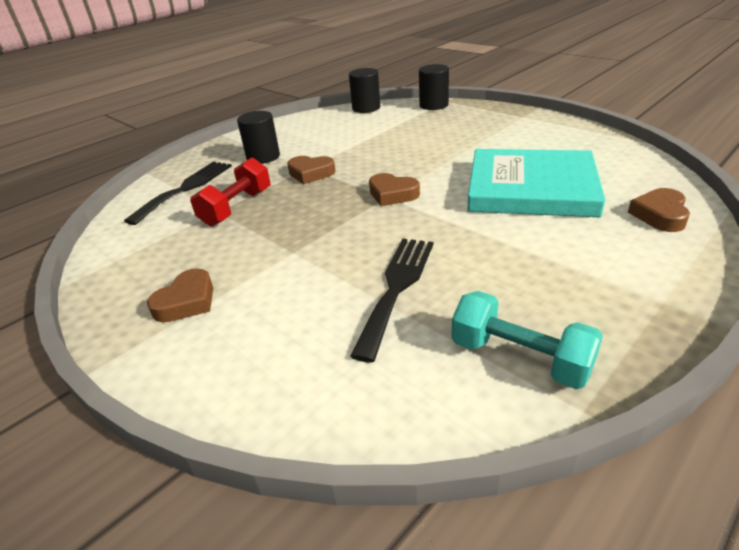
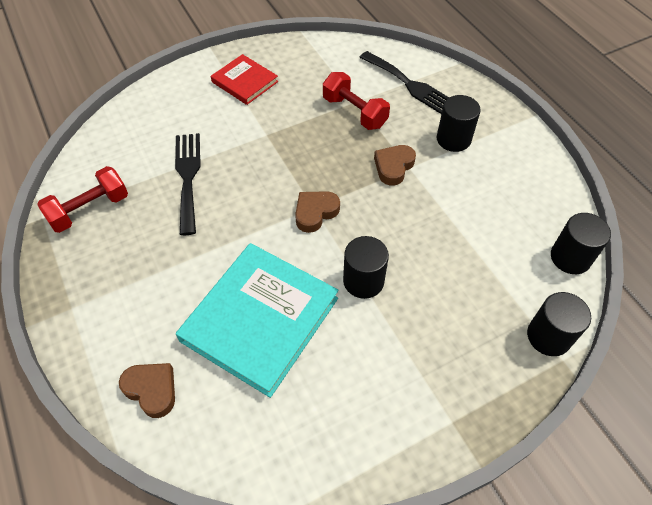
camera: 105 degrees right, 20 degrees up
(187, 301) = (245, 82): brown heart -> red book
(397, 287) = (188, 177): black fork -> black fork turned 135 degrees counterclockwise
(447, 159) = (363, 281): none -> black cylinder
(520, 358) = (90, 210): turquoise dumbbell -> red dumbbell

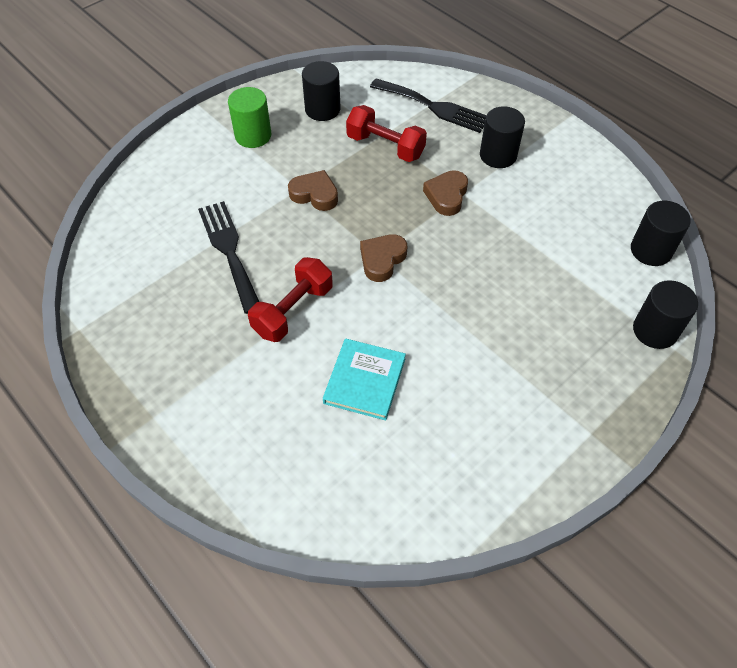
camera: 15 degrees left, 0 degrees up
(90, 210) = (131, 309): red dumbbell -> red dumbbell (293, 310)
(152, 390) = (277, 478): brown heart -> brown heart (315, 194)
(245, 82) = (253, 135): red book -> green cylinder
(260, 319) = (365, 381): turquoise book -> turquoise book, size x0.55
(363, 281) = (457, 318): black cylinder -> black cylinder (322, 109)

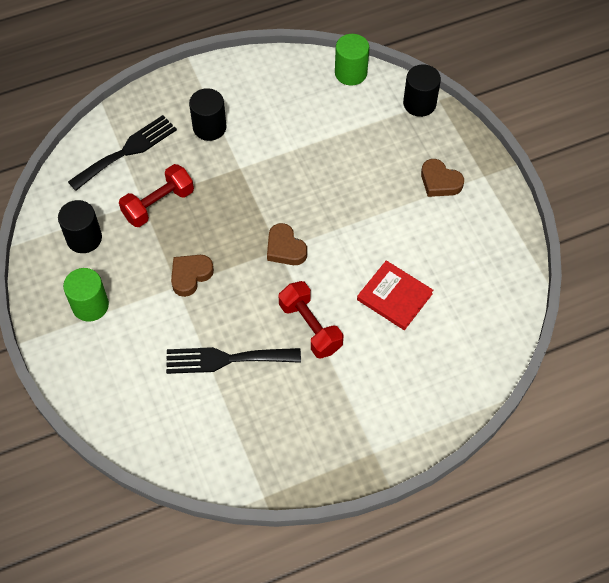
camera: 70 degrees left, 5 degrees up
(365, 381) = (394, 297): turquoise book -> red book
(446, 196) = (237, 180): brown heart -> brown heart (440, 182)
(651, 250) = (351, 73): black cylinder -> green cylinder

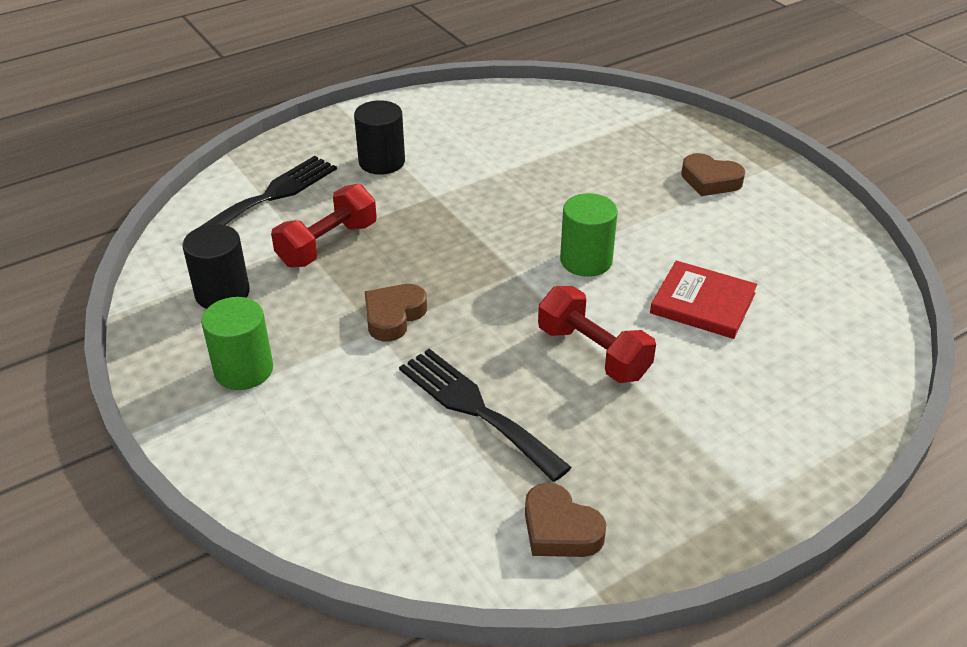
camera: 10 degrees left, 20 degrees down
(226, 359) = (476, 409): black fork -> black fork turned 60 degrees clockwise
(285, 248) = (525, 270): brown heart -> brown heart (560, 529)
(351, 73) = (552, 96): green cylinder -> green cylinder (586, 261)
(419, 103) = (650, 114): black cylinder -> none

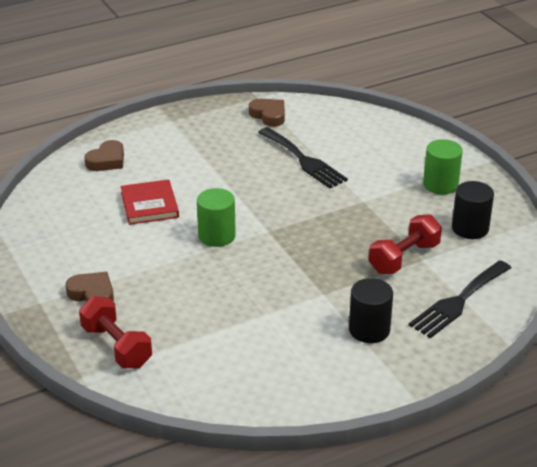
camera: 175 degrees left, 5 degrees down
(393, 316) = (352, 208): brown heart -> brown heart (107, 161)
(593, 353) = (230, 182): red dumbbell -> red dumbbell (116, 346)
(703, 303) = (149, 205): red book -> red book turned 45 degrees clockwise

